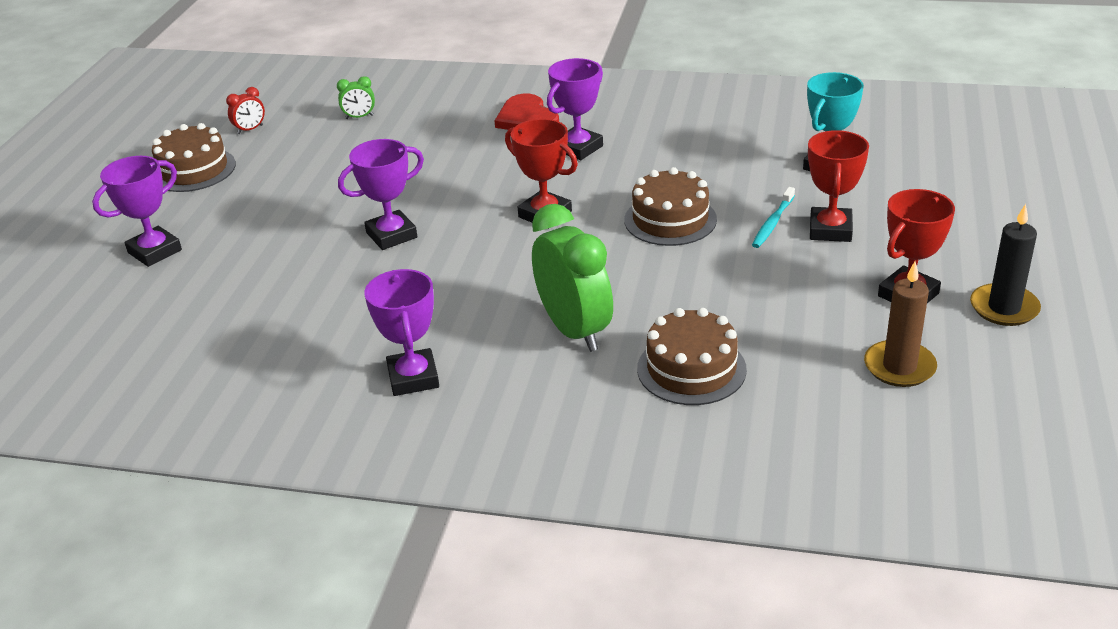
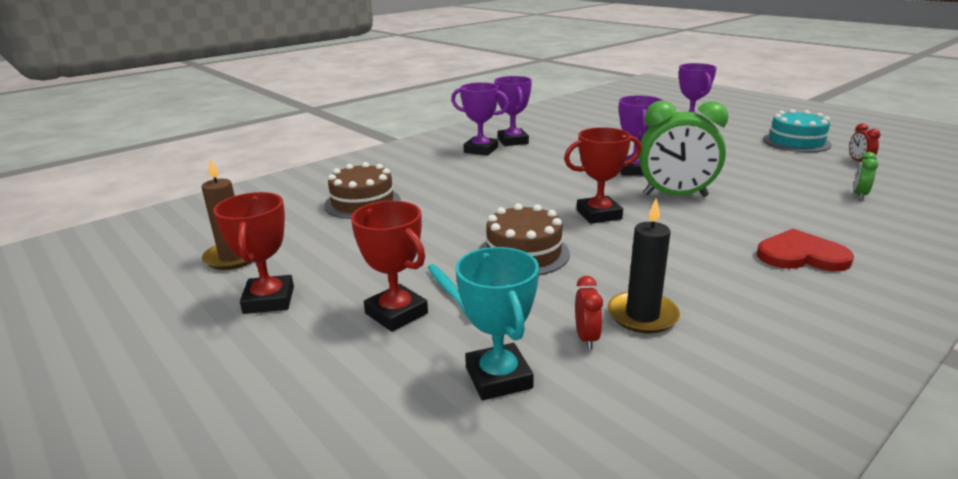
camera: 125 degrees right, 10 degrees down
(193, 170) = (796, 142): brown cake -> turquoise cake
(574, 330) = (451, 187): green clock -> green clock (675, 195)
(578, 148) = (704, 258): purple trophy -> purple trophy (513, 141)
(748, 155) = (586, 338): none -> red clock
(1004, 308) = (172, 332): black candle -> black candle (642, 315)

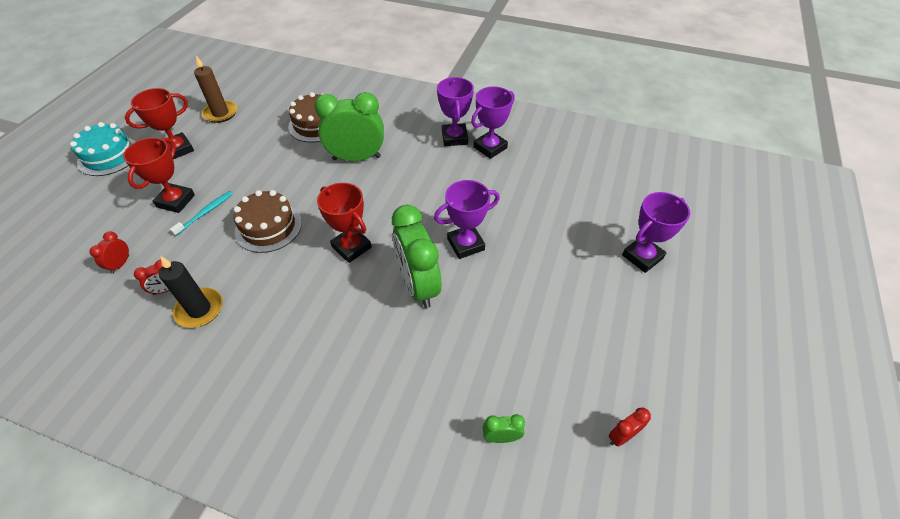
camera: 60 degrees right, 25 degrees up
(455, 192) = (356, 158): none -> green clock
(498, 378) = (120, 264): turquoise trophy -> red clock
(796, 142) = (656, 365): turquoise cake -> turquoise cake (109, 156)
(801, 255) = (325, 392): red heart -> none

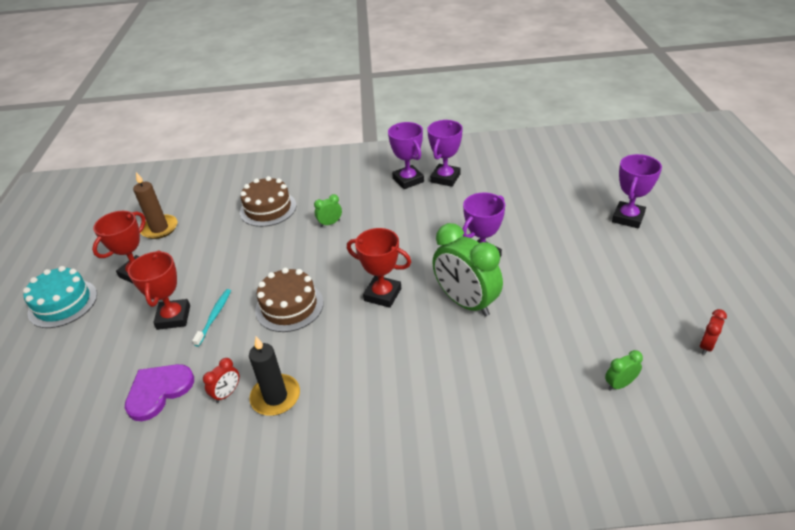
camera: 20 degrees left, 10 degrees down
(120, 264) = (158, 391): red clock -> purple heart
(356, 158) = (330, 223): green clock -> green clock, size x0.43

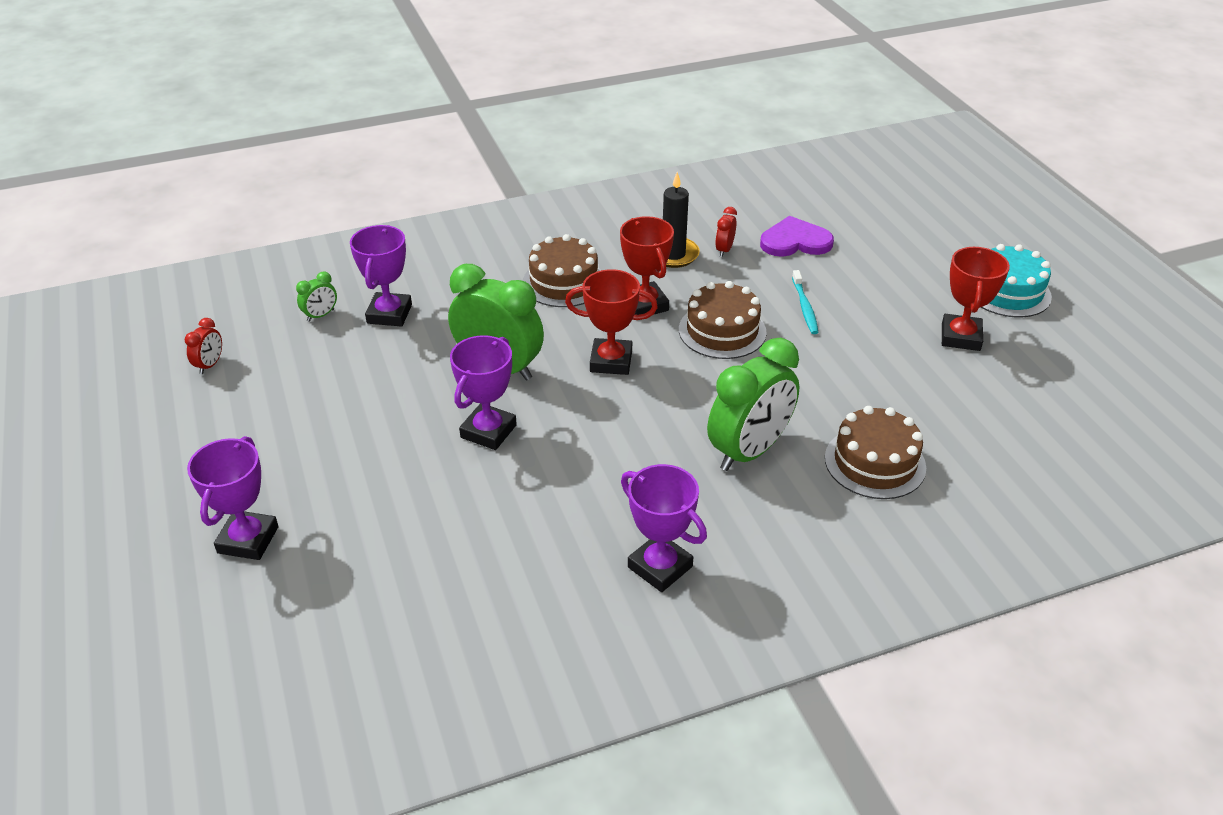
camera: 160 degrees right, 0 degrees up
(158, 391) = (795, 241): purple heart -> purple heart turned 120 degrees counterclockwise
(159, 228) = (1013, 401): brown candle -> none
(173, 317) = (853, 299): red trophy -> red trophy (645, 305)
(330, 223) = (749, 451): green clock -> green clock, size x2.31
(389, 382) = (564, 282): none -> brown cake
(445, 178) = (588, 584): purple trophy -> purple trophy (389, 314)

